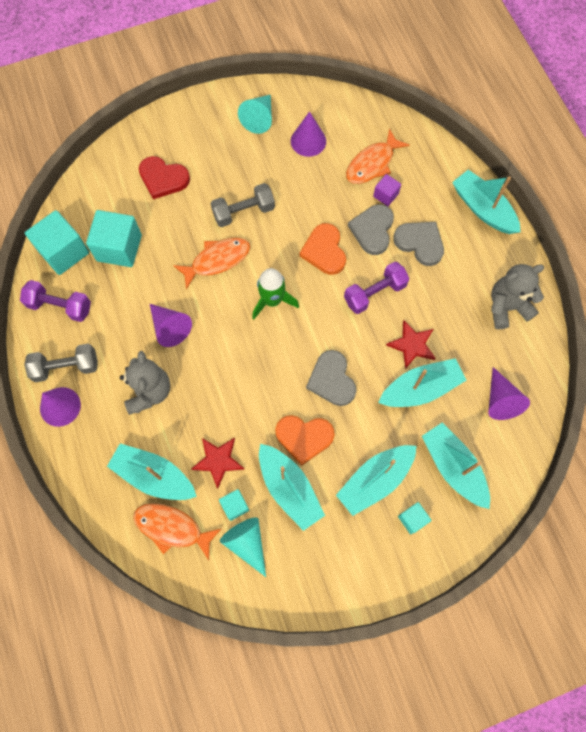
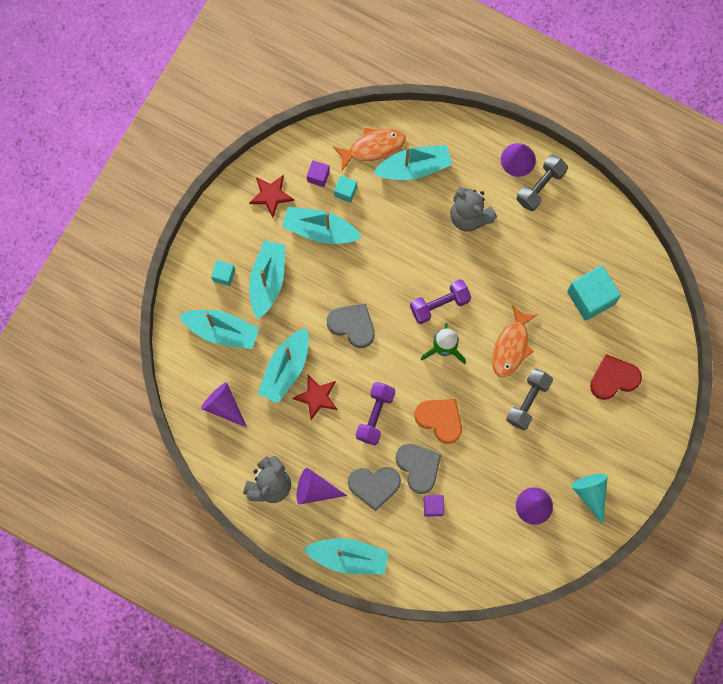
camera: 140 degrees right, 5 degrees up
(60, 306) = (588, 222): purple dumbbell -> purple dumbbell (439, 305)
(63, 252) = (627, 262): turquoise cube -> none
(170, 328) = (497, 270): purple cone -> purple cone (315, 490)
(218, 461) = (381, 210): red star -> red star (271, 195)
(247, 543) = (318, 176): turquoise cone -> purple cube
(304, 437) = (338, 270): orange heart -> none
(372, 164) = (466, 527): orange fish -> none

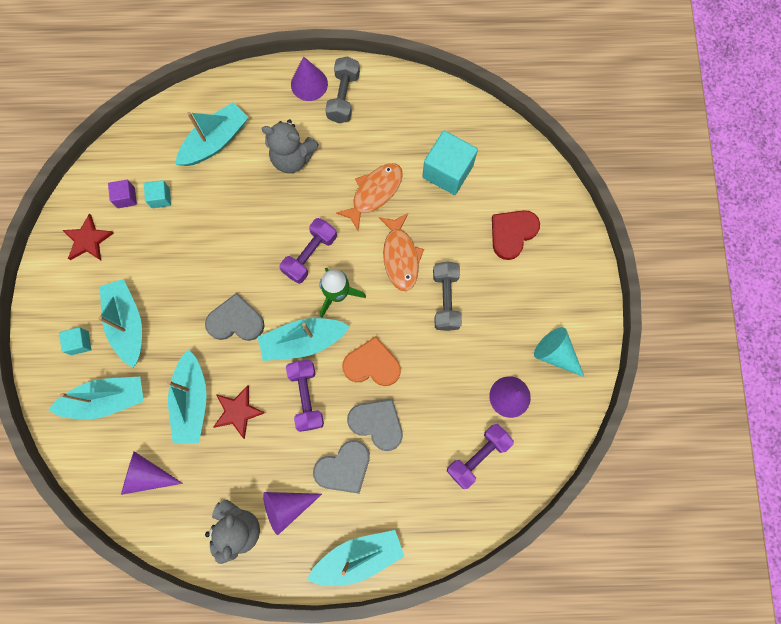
camera: 30 degrees left, 0 degrees up
(320, 230) = (155, 247): turquoise boat -> turquoise boat (303, 341)
(373, 147) = (165, 143): orange fish -> orange fish (374, 193)
(433, 506) = (413, 455): purple cube -> none
(482, 536) = (478, 456): none -> purple dumbbell

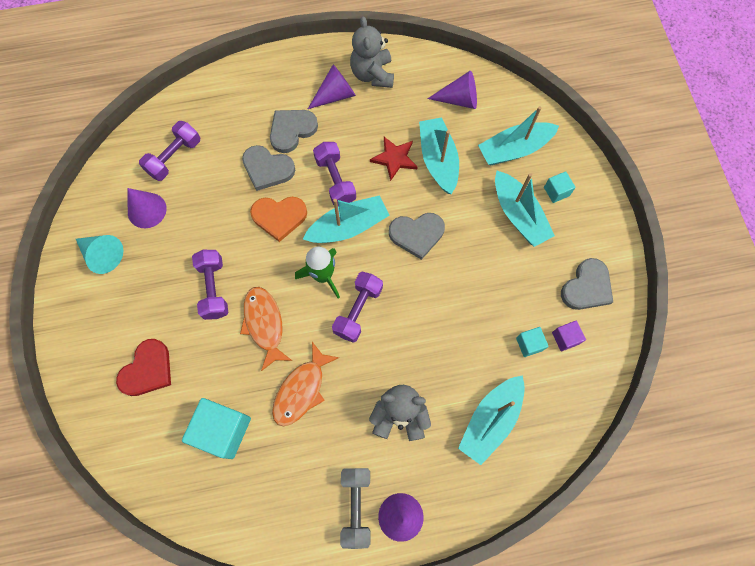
camera: 170 degrees right, 5 degrees down
(88, 240) = (587, 287): red star -> grey heart
(358, 557) = (269, 70): turquoise boat -> none
(446, 299) = (214, 288): grey dumbbell -> purple dumbbell

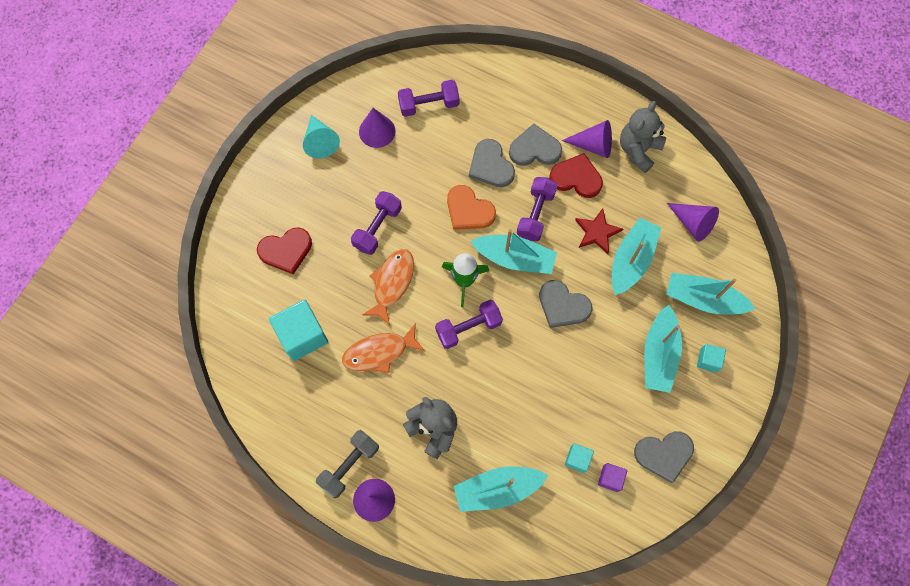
camera: 40 degrees right, 0 degrees up
(343, 129) = (576, 178): none -> red heart

